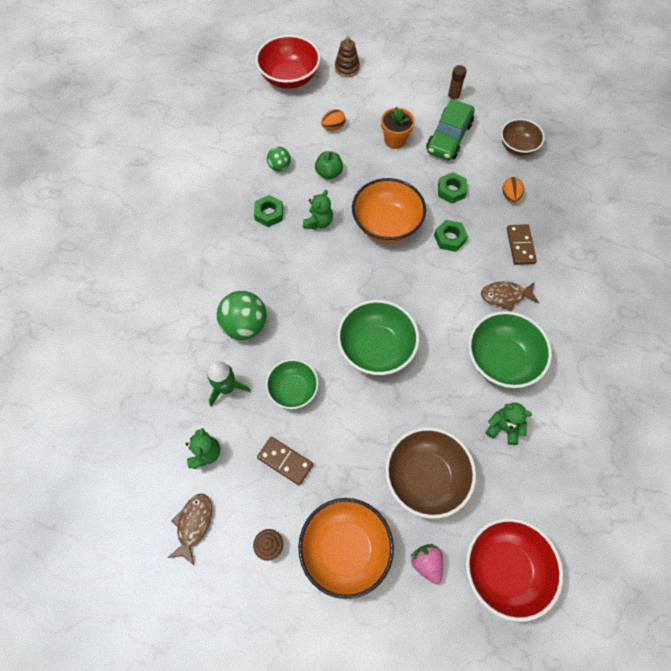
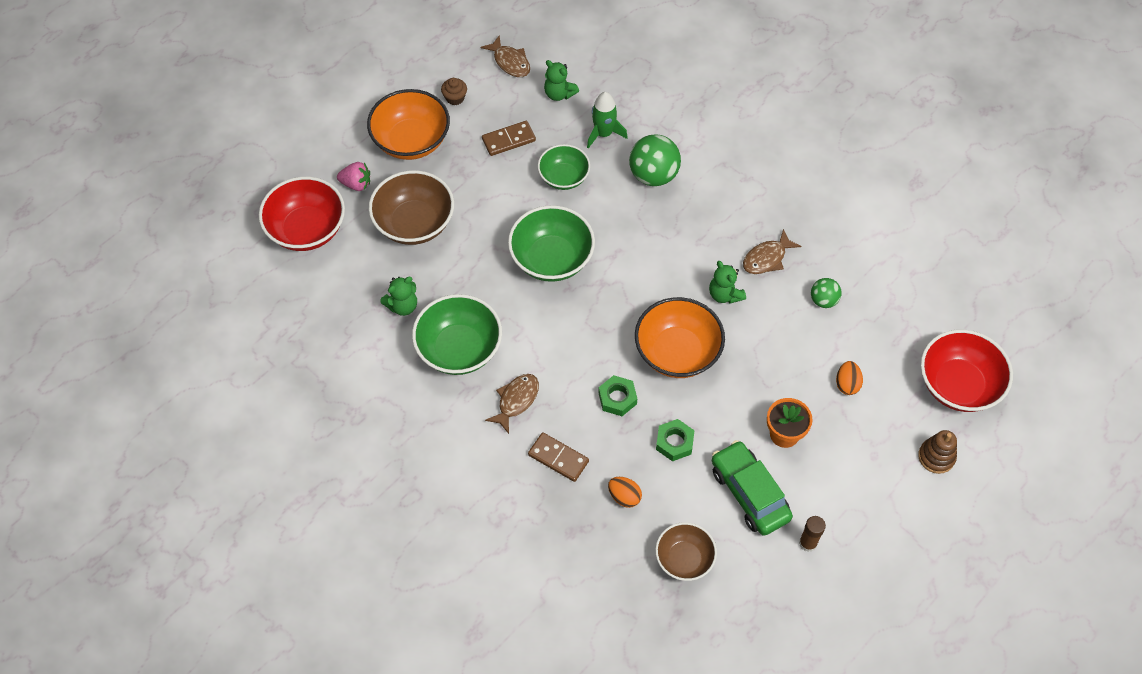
camera: 125 degrees right, 5 degrees down
(269, 213) = (767, 258): green nut -> brown fish
(329, 173) = (782, 340): green apple -> none

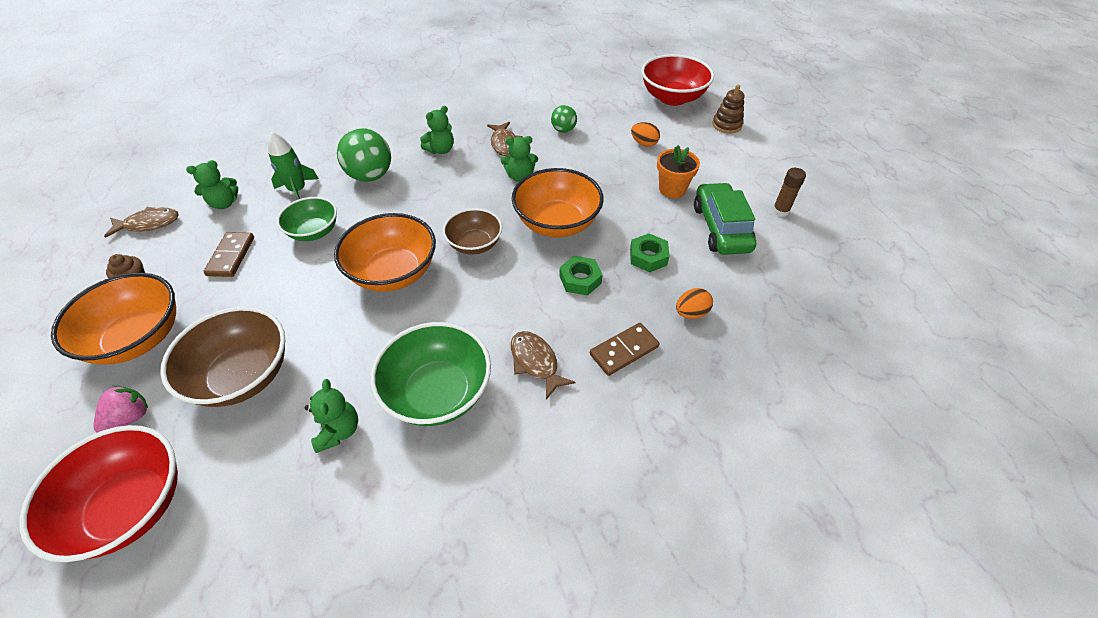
camera: 65 degrees left, 10 degrees down
(551, 259) = (393, 272): green bowl -> orange bowl
(684, 559) = (774, 293): brown bowl -> brown bowl (474, 244)
(724, 209) = (441, 150): none -> green teddy bear
(749, 493) = (720, 228): green car -> green car turned 90 degrees clockwise

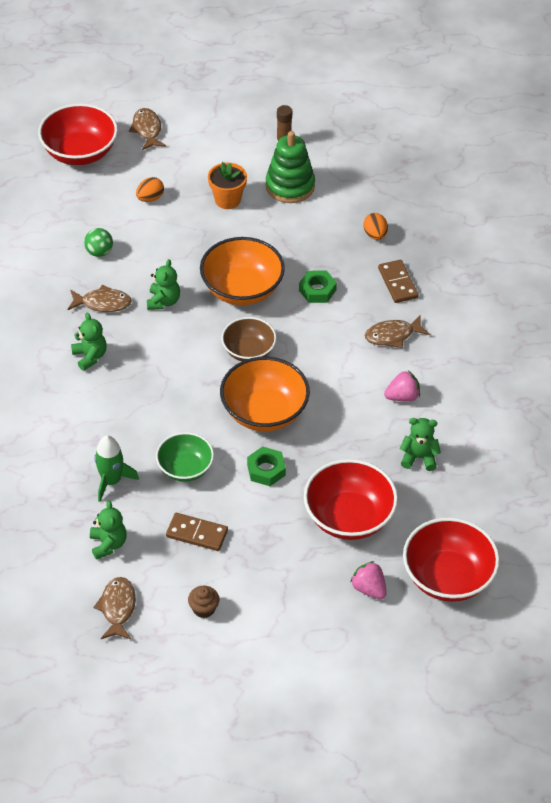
camera: 75 degrees left, 0 degrees up
(138, 338) = (283, 595): orange bowl -> none
(243, 376) = (349, 517): brown bowl -> red bowl
(370, 176) = (112, 419): green ball -> none
(438, 392) = (402, 396): green bowl -> pink strawberry
(648, 257) = (307, 241): green nut -> green nut (266, 470)
(720, 228) = (290, 186): green car -> green stacking toy
(727, 125) = (147, 130): brown stacking toy -> brown fish

